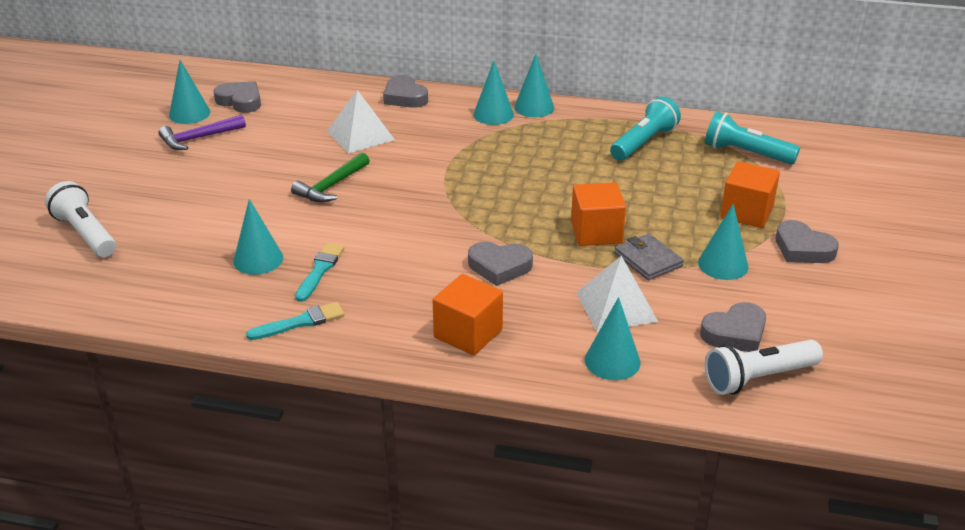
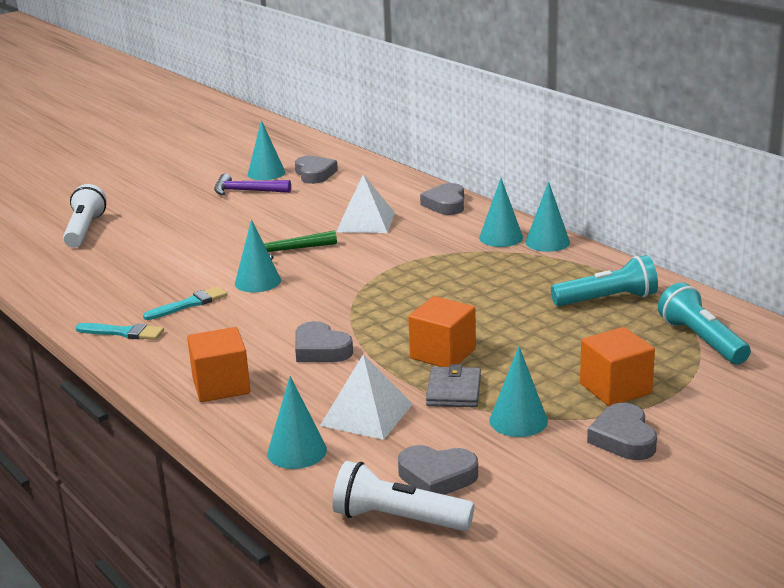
camera: 40 degrees right, 10 degrees down
(258, 259) = (161, 282): turquoise cone -> turquoise cone (257, 282)

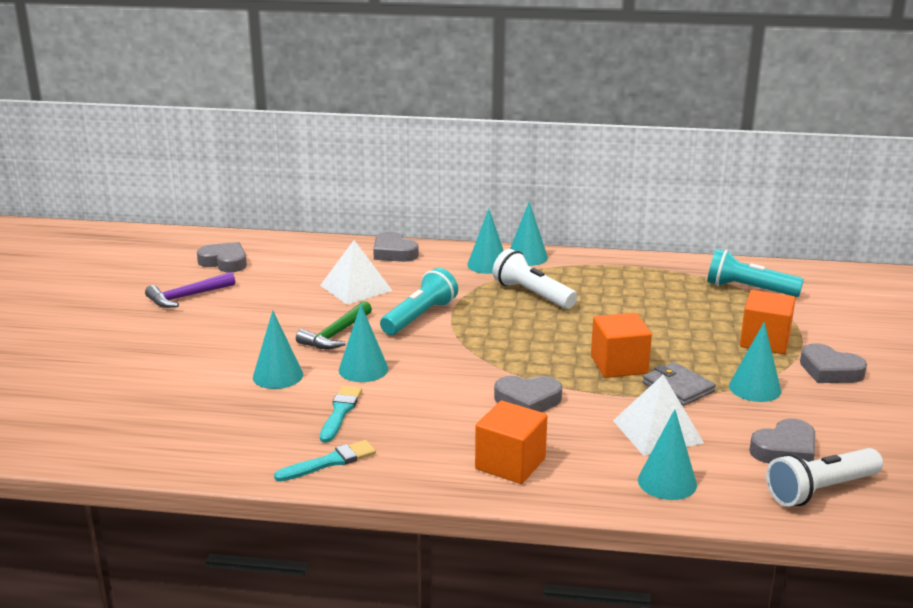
camera: 45 degrees left, 0 degrees up
(85, 230) = (81, 389): white flashlight -> white flashlight (532, 294)
(266, 173) = (173, 275): turquoise cone -> turquoise cone (278, 376)
(607, 300) = (645, 284): turquoise flashlight -> turquoise flashlight (420, 317)

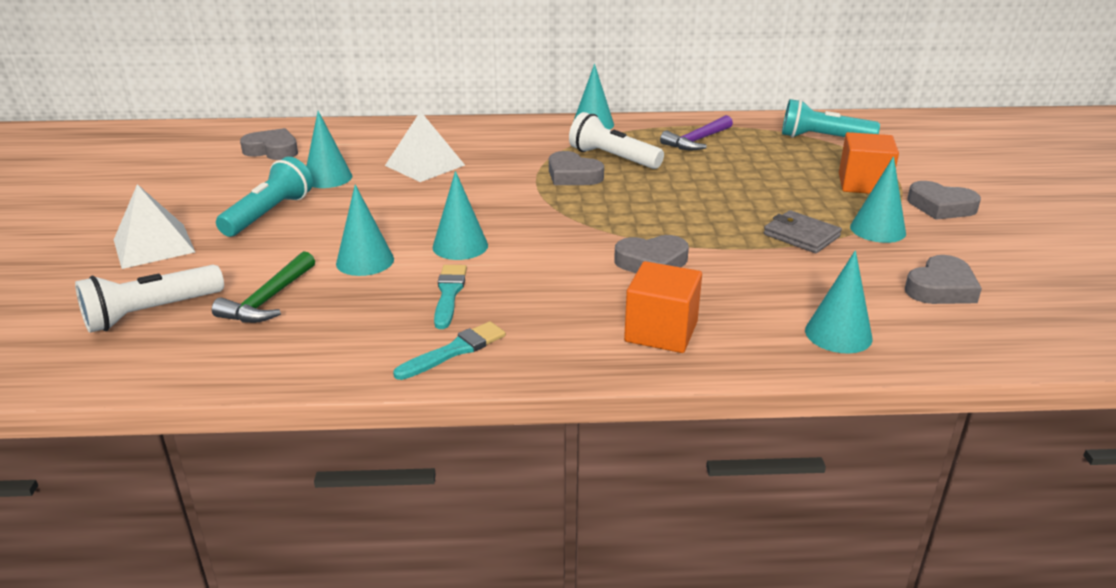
camera: 10 degrees left, 5 degrees up
(187, 297) = (238, 187): purple hammer -> purple hammer (697, 141)
(336, 334) = (417, 213): green hammer -> green hammer (268, 299)
(394, 253) = (454, 129): grey heart -> grey heart (573, 175)
(420, 317) = (503, 188): turquoise flashlight -> turquoise flashlight (269, 214)
(488, 265) = (556, 134): turquoise cone -> turquoise cone (328, 178)
(619, 365) = (731, 218): orange cube -> none
(657, 431) = (802, 282): white pyramid -> white pyramid (154, 245)
(820, 490) = (999, 326): white flashlight -> white flashlight (151, 313)

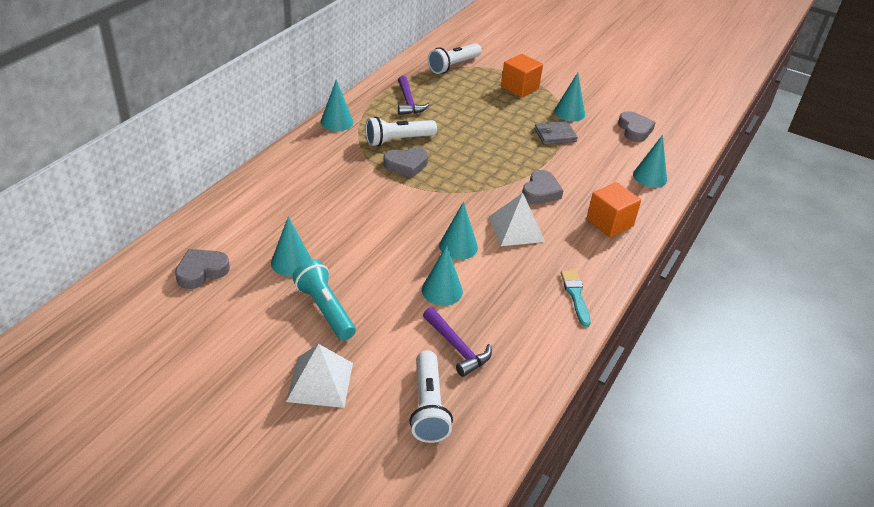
camera: 60 degrees left, 10 degrees up
(268, 299) = (457, 347): green hammer -> purple hammer
(425, 165) = (321, 212): white pyramid -> white pyramid (516, 229)
(449, 294) = (513, 273): turquoise brush -> none
(823, 138) = (453, 66): turquoise flashlight -> white flashlight
(940, 207) = (564, 84): grey heart -> none

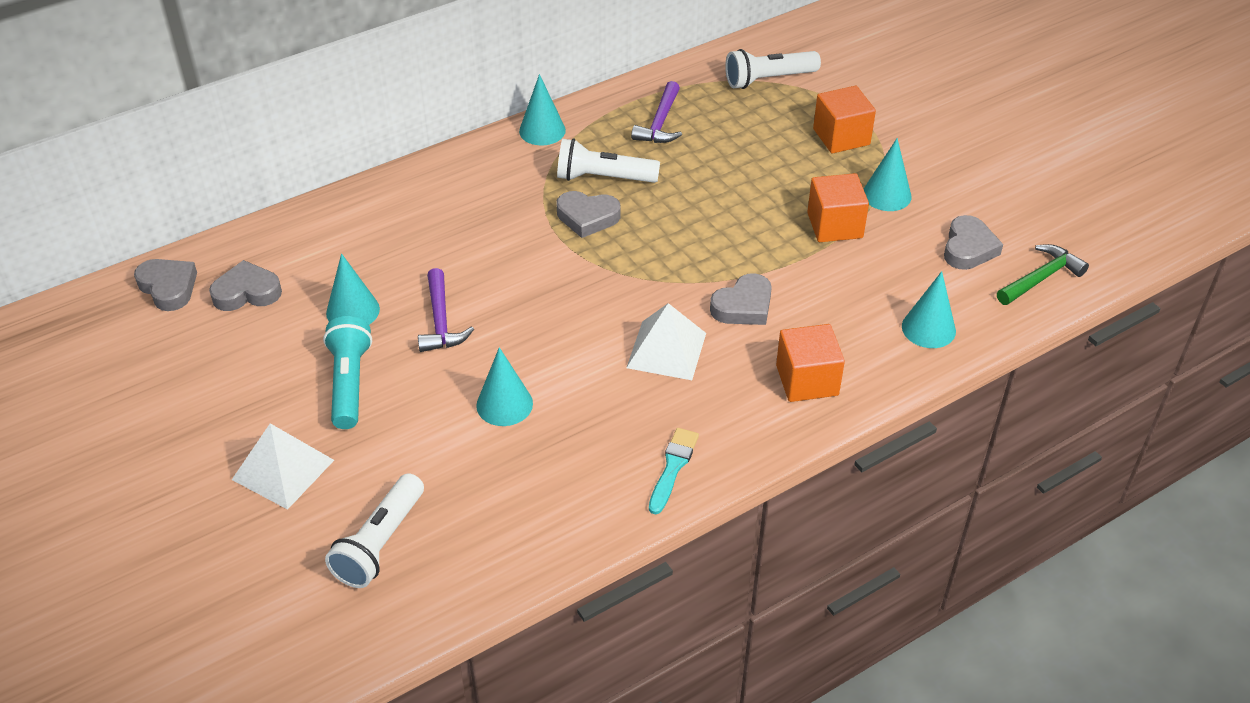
camera: 30 degrees right, 5 degrees up
(135, 285) = (168, 287): none -> grey heart
(457, 347) = (467, 483): purple hammer -> purple hammer (440, 321)
(458, 246) = (570, 351): turquoise cone -> none
(555, 135) = (834, 225): grey wallet -> orange cube
(683, 136) = (1041, 278): none -> green hammer

